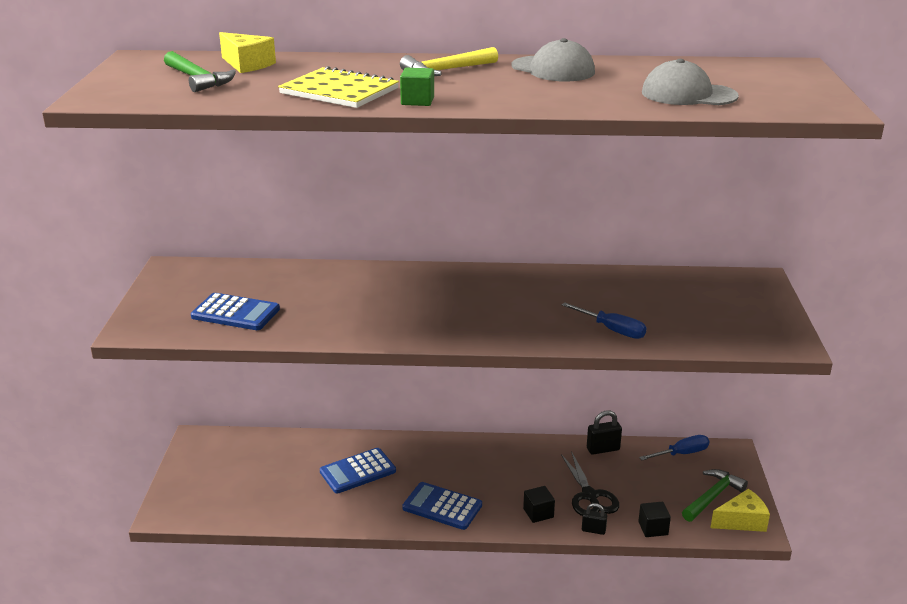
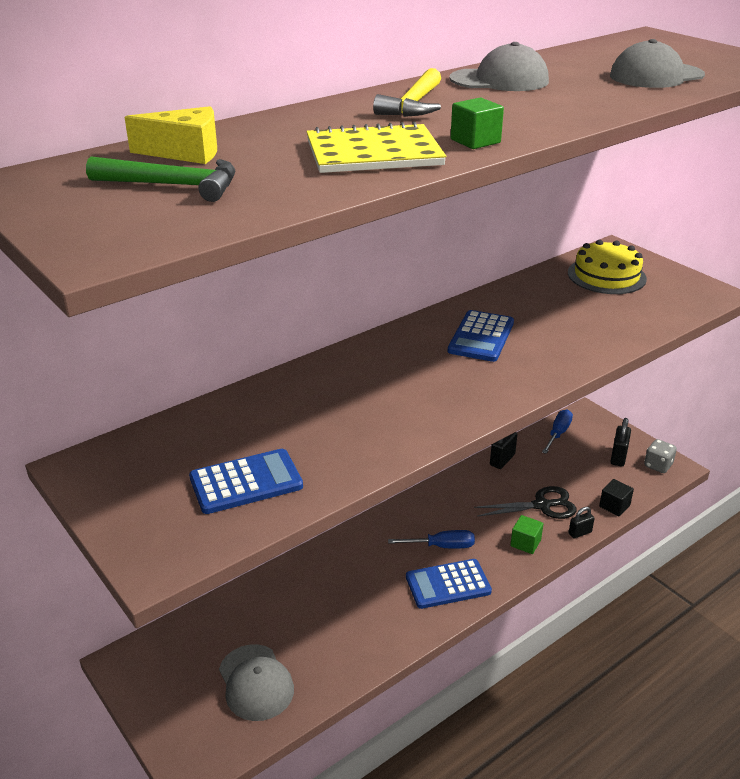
camera: 40 degrees left, 5 degrees up
(250, 491) = (256, 682): none -> grey cap
(358, 471) = (334, 596): blue calculator -> blue calculator (481, 337)
(538, 513) = (525, 543): black cube -> green cube
(589, 496) = (542, 505): black scissors -> black scissors turned 45 degrees counterclockwise
(612, 330) = (593, 336): blue screwdriver -> blue screwdriver (441, 546)
(711, 295) = (606, 276): none -> yellow cake
(712, 496) = (618, 457): green hammer -> black padlock
(742, 521) = (658, 465): yellow cheese -> grey dice

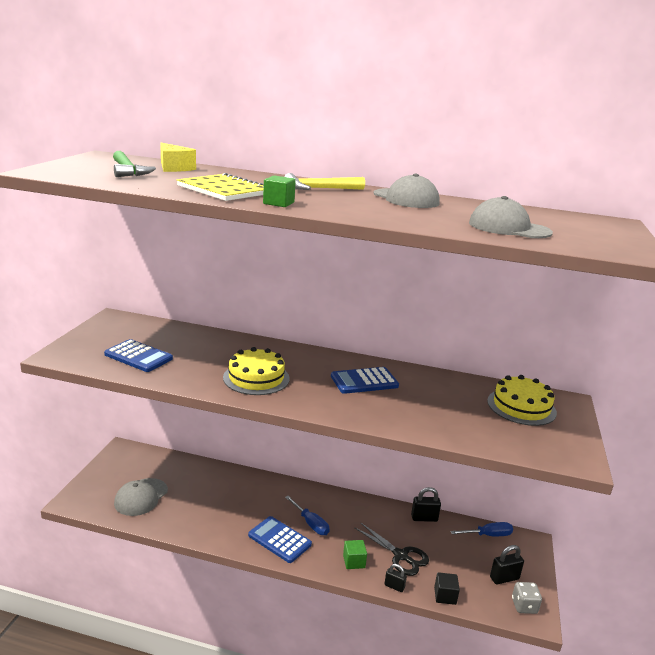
camera: 50 degrees right, 10 degrees down
(405, 405) = (256, 378): none -> yellow cake

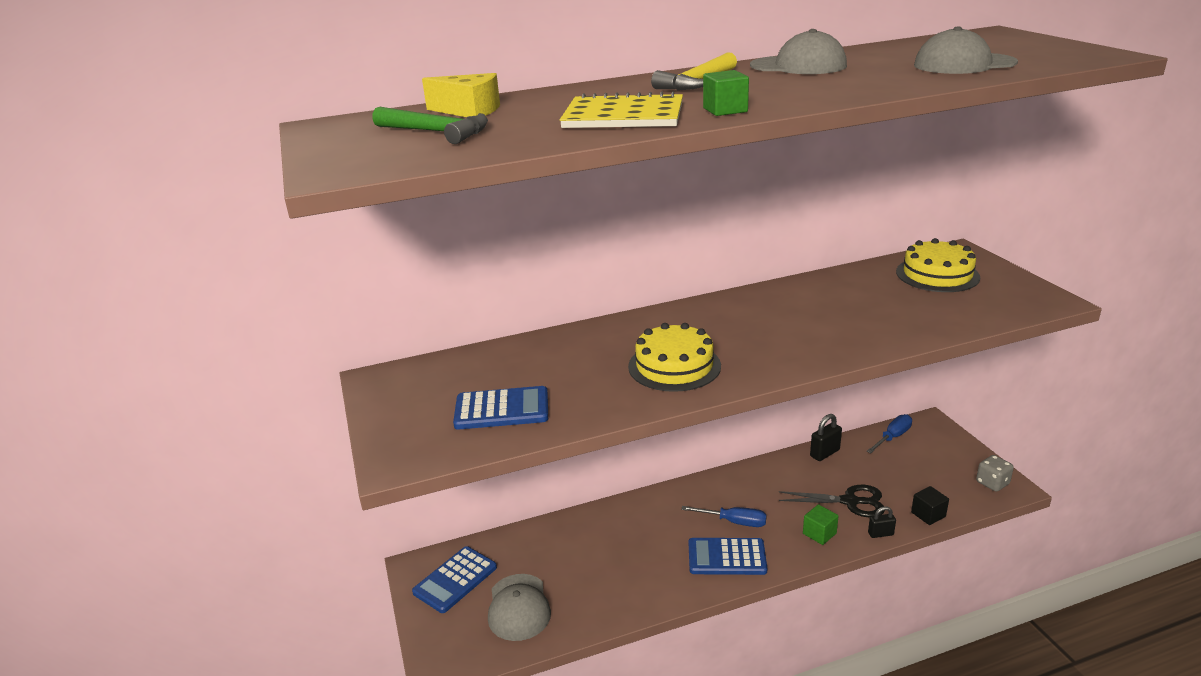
camera: 30 degrees left, 5 degrees up
(364, 381) = (778, 316): blue calculator -> blue calculator (455, 580)
(504, 578) = (950, 468): black padlock -> none

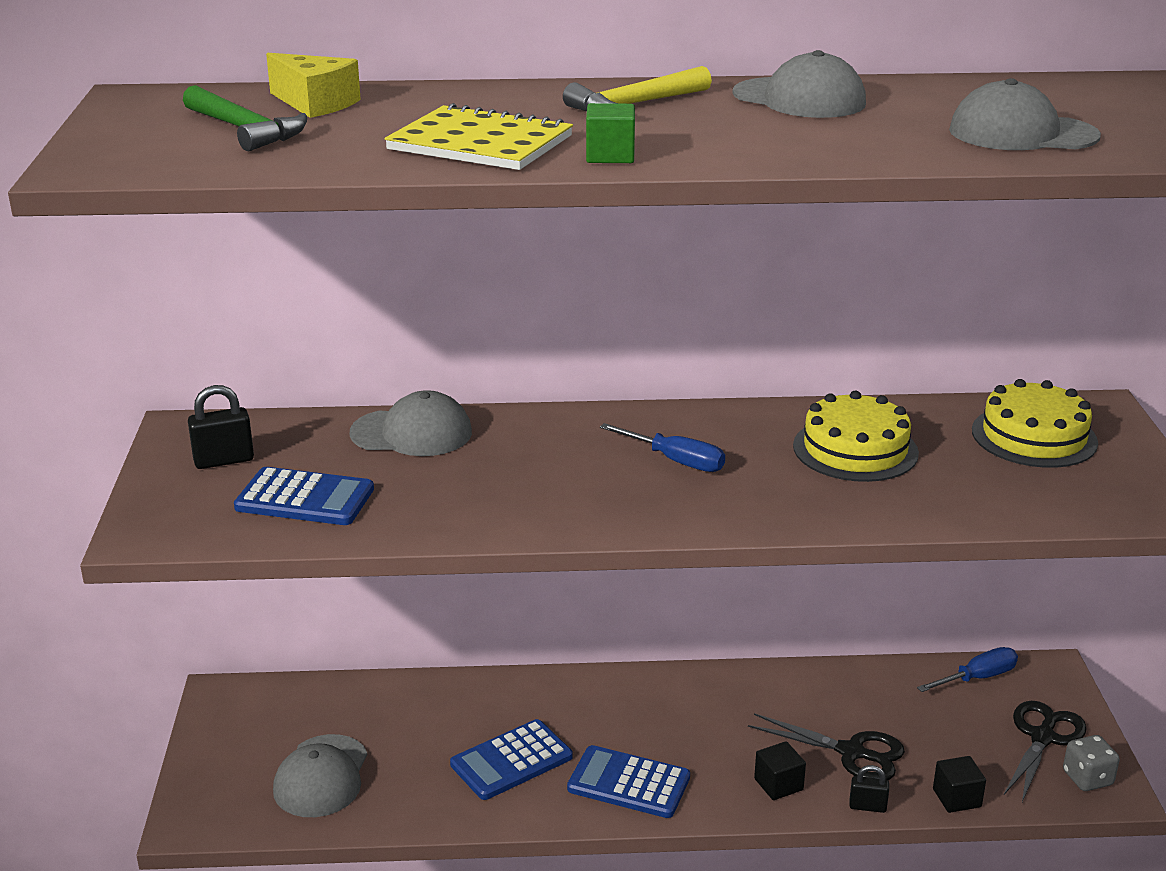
camera: 15 degrees right, 0 degrees up
(455, 580) = (260, 723): blue calculator -> blue calculator (511, 761)
(546, 349) = (412, 433): none -> grey cap
(674, 366) = (557, 489): yellow cake -> yellow cake (855, 449)
(734, 522) = (667, 739): blue screwdriver -> blue screwdriver (675, 461)
(819, 533) = (778, 784): green cube -> black cube
(824, 453) = (858, 677): black padlock -> black padlock (224, 460)
(952, 464) = (1043, 738): none -> black scissors

